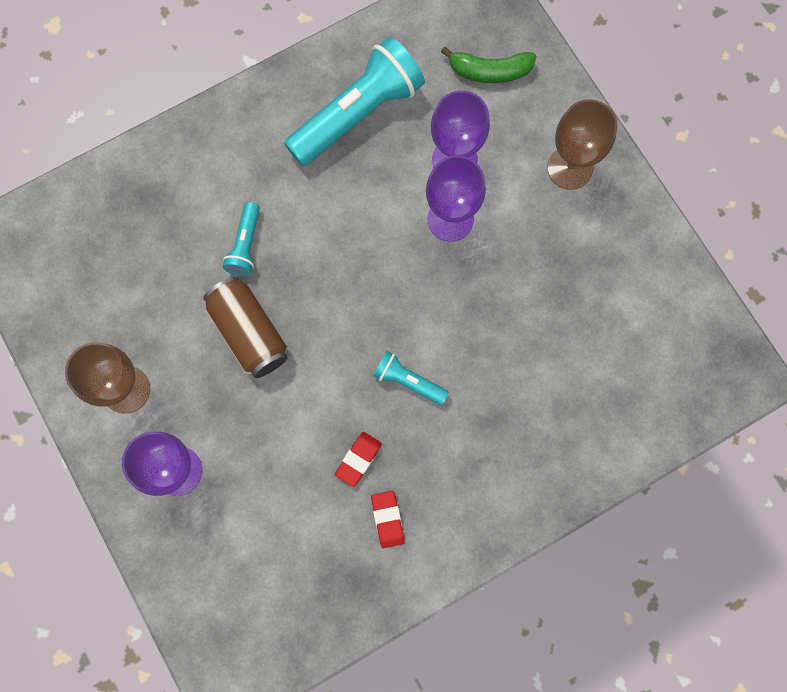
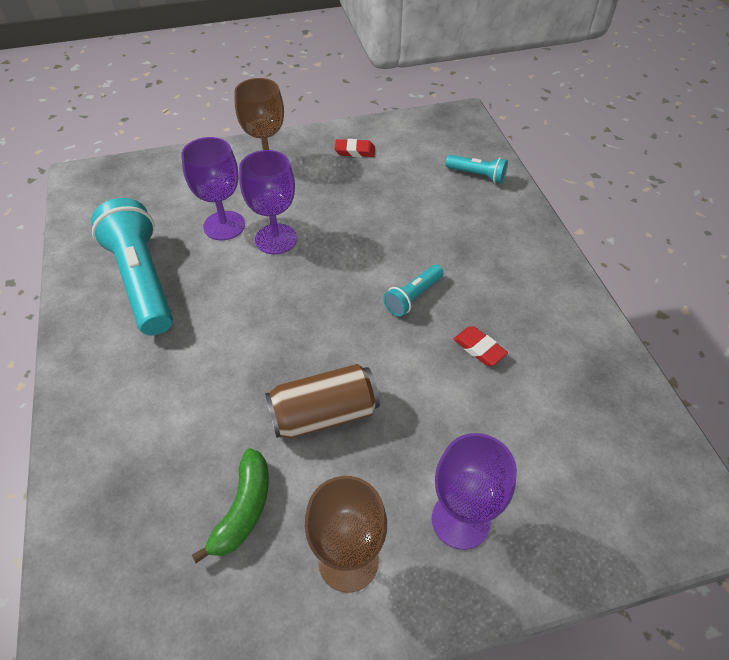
camera: 75 degrees left, 25 degrees down
(245, 245) = (227, 398): turquoise flashlight -> turquoise flashlight (477, 175)
(387, 519) = (540, 338): red eraser -> red eraser (355, 151)
(489, 71) = (160, 189): green banana -> green banana (243, 510)

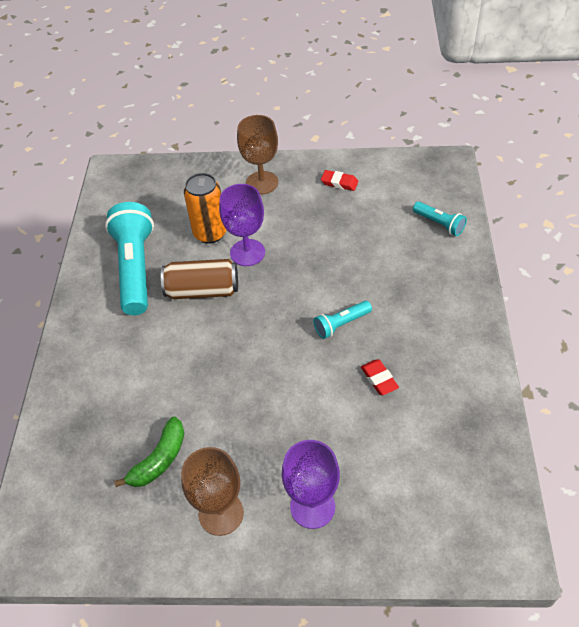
camera: 20 degrees right, 0 degrees up
(224, 225) = (210, 233): purple goblet -> orange can
(324, 414) = (238, 404): brown can -> brown can (202, 290)

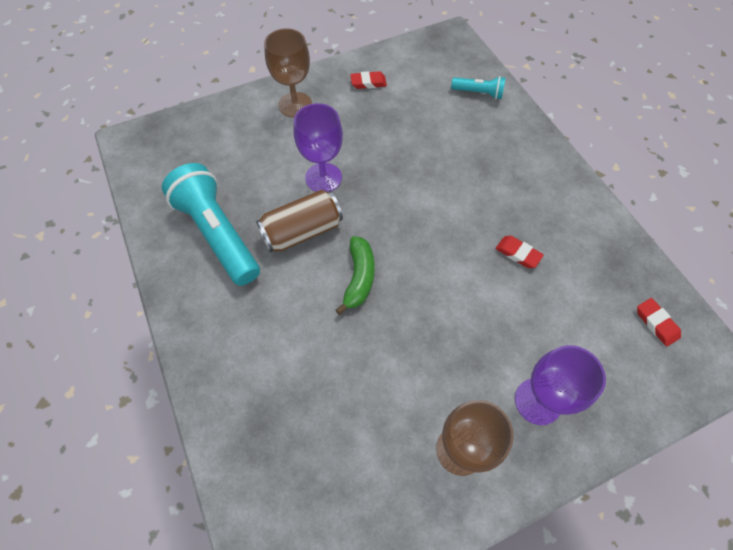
camera: 30 degrees left, 10 degrees up
(159, 460) = (366, 424): green banana -> green banana (359, 278)
(210, 233) = (274, 171): orange can -> none
(341, 324) = (453, 215): turquoise flashlight -> none
(472, 491) = (656, 323): none -> red eraser

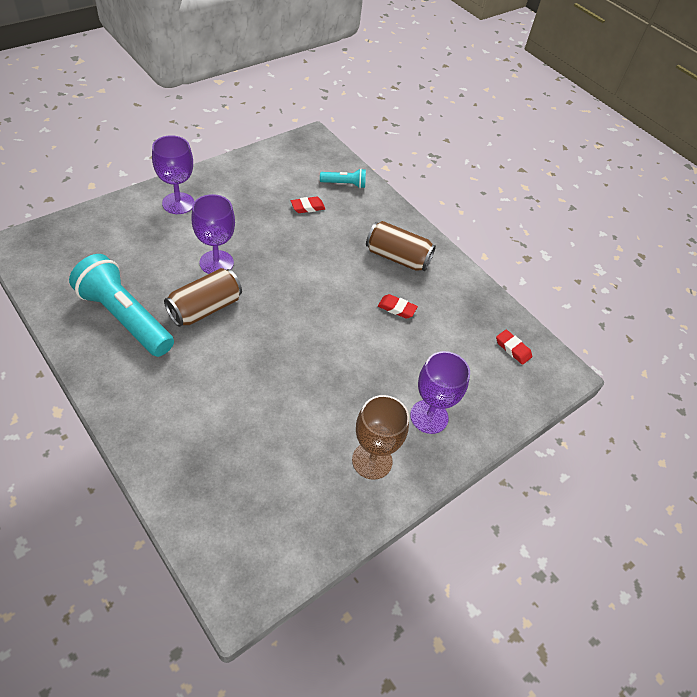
camera: 20 degrees left, 10 degrees down
(295, 105) = (178, 203): brown goblet -> purple goblet
(359, 278) = (263, 341): green banana -> none
(368, 82) = (244, 180): red eraser -> red eraser (307, 207)
(527, 189) = (397, 257): none -> brown can

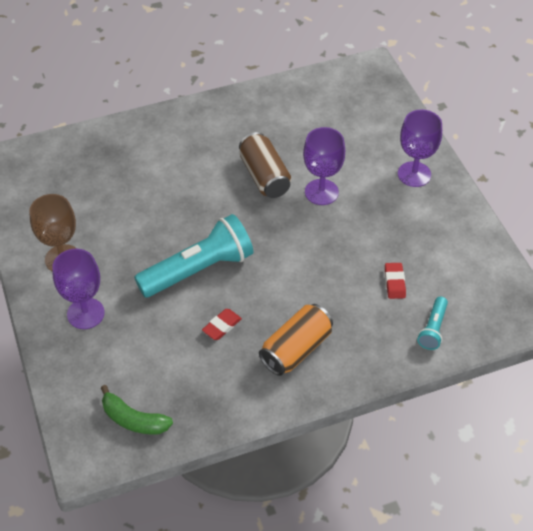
camera: 115 degrees right, 0 degrees up
(125, 317) = (268, 125): turquoise flashlight -> turquoise flashlight (199, 270)
(397, 257) = (296, 349): brown can -> orange can
(513, 349) = (133, 419): red eraser -> green banana

